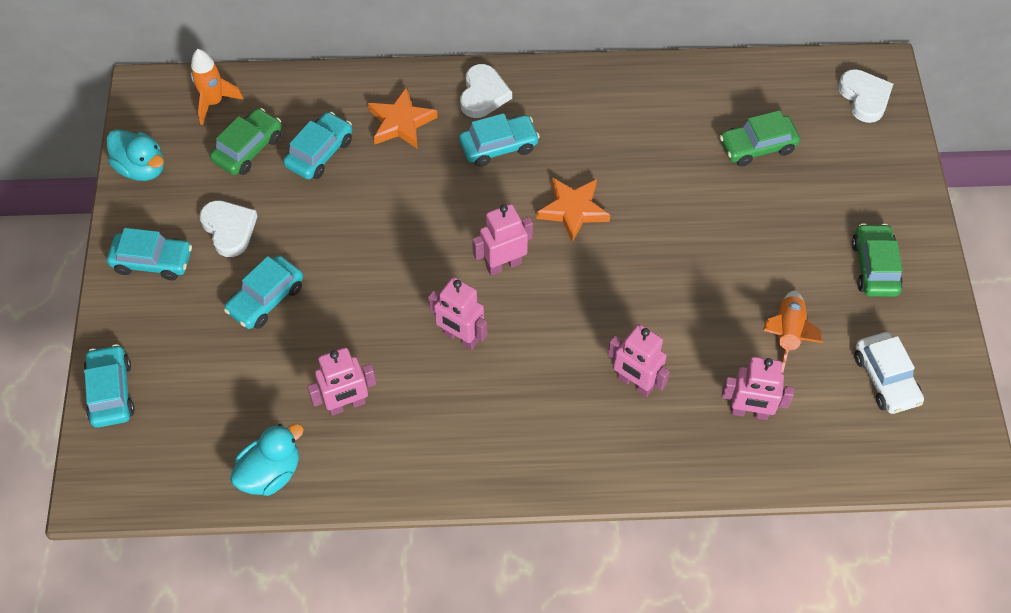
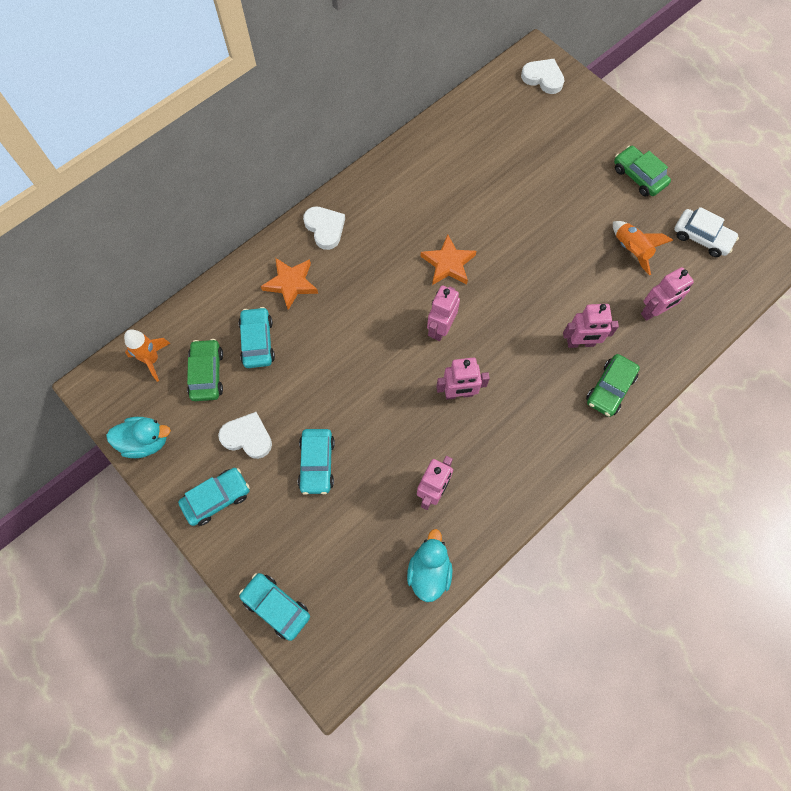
camera: 40 degrees left, 10 degrees up
(499, 146) = (366, 255): turquoise car -> none
(757, 146) = (513, 148): green car -> green car (610, 389)

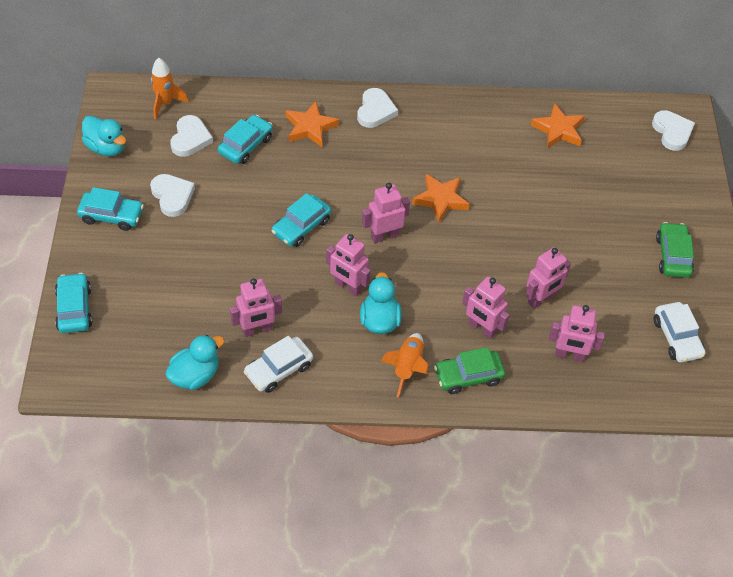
camera: 40 degrees right, 15 degrees down
(207, 374) = (190, 138): green car -> white heart
(317, 464) = (198, 249): turquoise car -> turquoise car (301, 226)
(469, 137) = (558, 130): none -> orange star
(482, 507) = (279, 369): none -> white car
(508, 400) = (379, 320): none -> turquoise duck
(594, 285) = (541, 299): none -> pink robot
(631, 250) = (602, 300): orange rocket -> orange rocket (407, 367)

